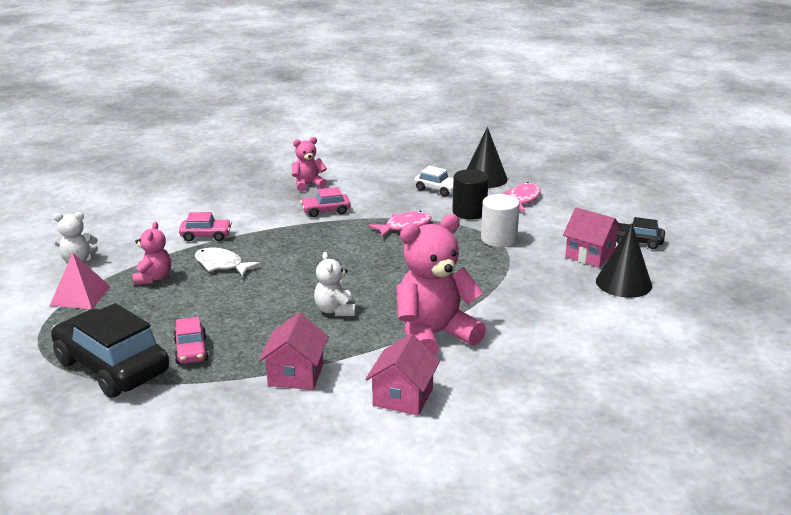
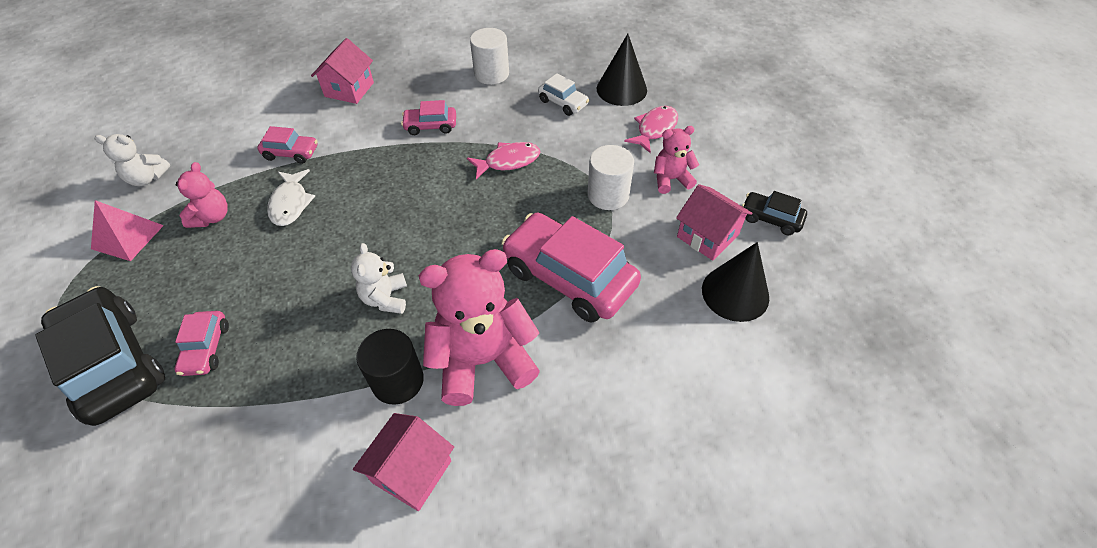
camera: 10 degrees right, 25 degrees up
(221, 265) = (290, 203): white fish -> white fish turned 135 degrees counterclockwise
(296, 374) = (304, 409): pink house -> pink house (349, 89)
(308, 185) = (426, 81): pink teddy bear -> pink teddy bear (671, 179)
(366, 177) = (491, 74): none -> white cylinder
(469, 212) = (588, 145): black cylinder -> black cylinder (398, 381)
(485, 286) = (569, 277): none -> pink car

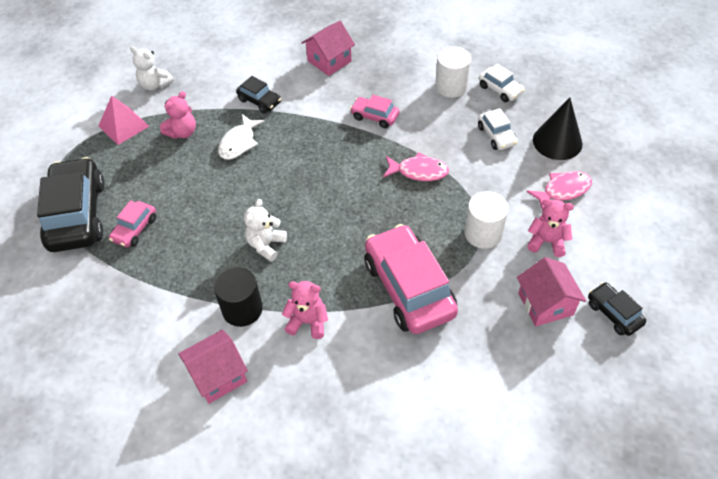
camera: 30 degrees right, 0 degrees up
(291, 153) = (259, 101): pink car -> black car
(483, 360) = (308, 322): pink teddy bear -> pink teddy bear, size x0.51
(540, 62) = (500, 89): none -> white car
(735, 293) = (536, 361): black cone -> none

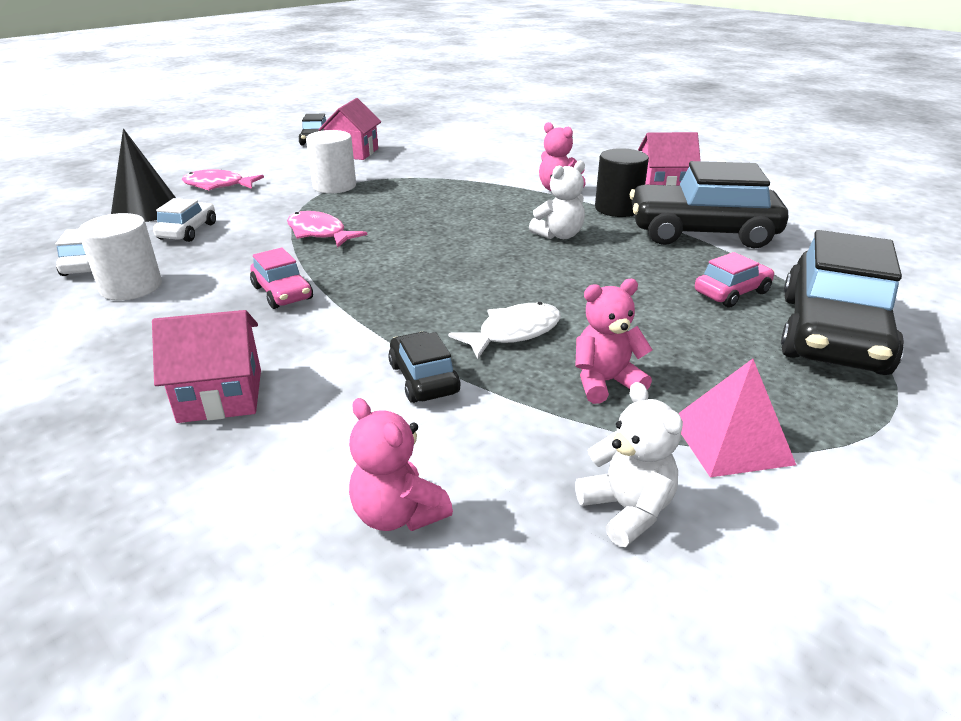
camera: 150 degrees left, 20 degrees down
(166, 299) = (701, 233): none -> black car
(408, 288) = (446, 181): pink car -> none
(547, 242) = (293, 170): pink teddy bear -> pink teddy bear (398, 514)

